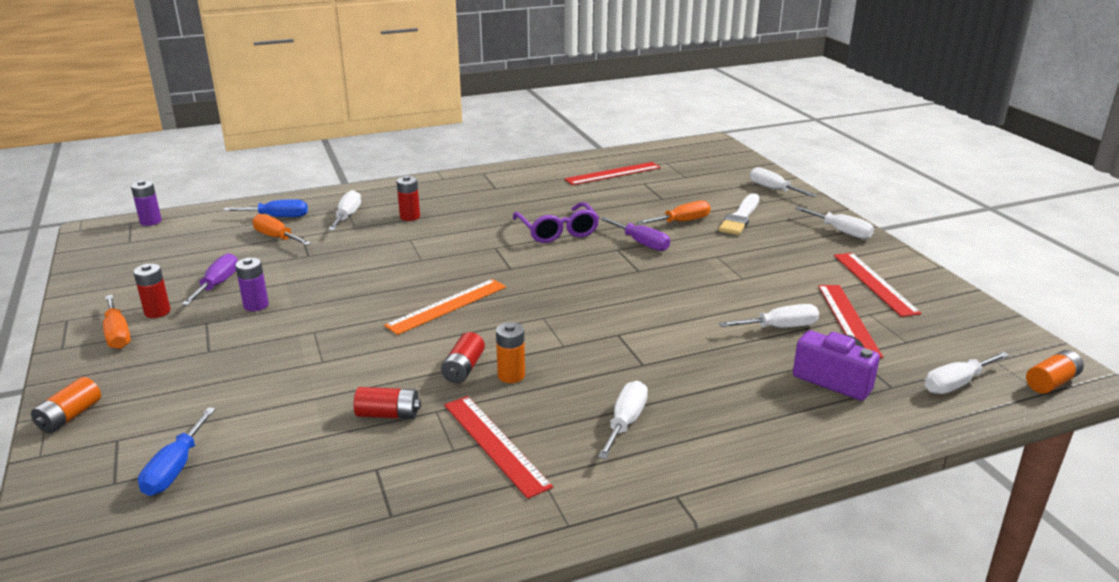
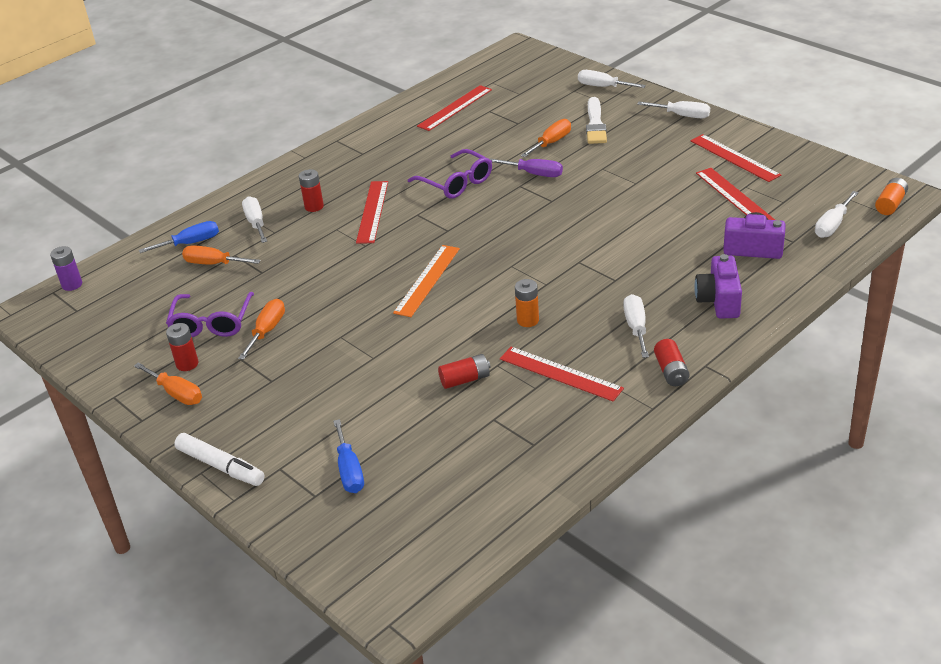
camera: 20 degrees left, 10 degrees up
(70, 416) = (221, 466): orange battery -> white marker
(217, 284) = (211, 323): purple screwdriver -> purple glasses
(256, 305) = (267, 331): purple battery -> orange screwdriver
(456, 234) = (372, 211): none -> red ruler
(463, 368) = (488, 327): red battery -> red battery (671, 371)
(749, 425) = (719, 301): none -> purple camera
(779, 327) = (690, 218): white screwdriver -> none

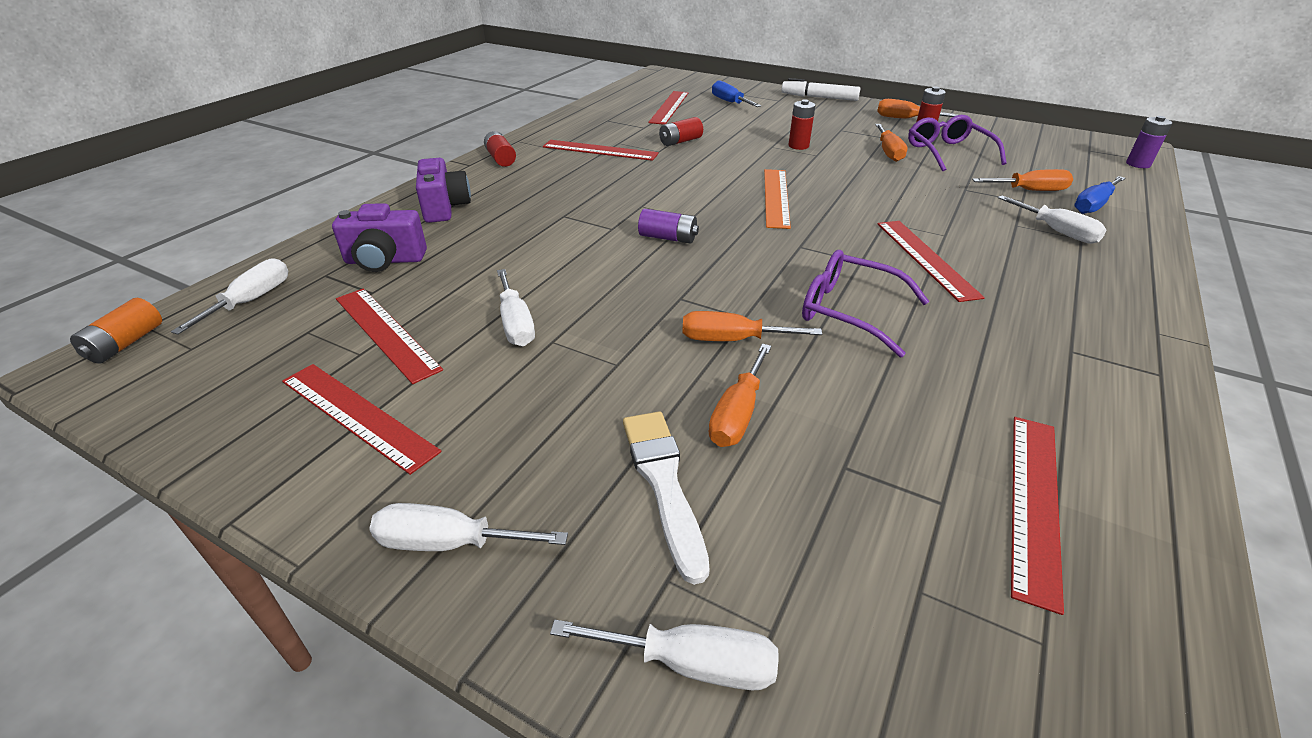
camera: 160 degrees right, 0 degrees up
(314, 206) = (1014, 257): red battery -> red battery (798, 146)
(438, 468) = (669, 107): none -> red ruler
(528, 320) = (646, 177): orange battery -> none
(534, 174) = (732, 340): purple screwdriver -> orange screwdriver
(539, 247) = (668, 238): none -> purple battery
(636, 327) = (535, 181): white screwdriver -> white screwdriver (516, 324)

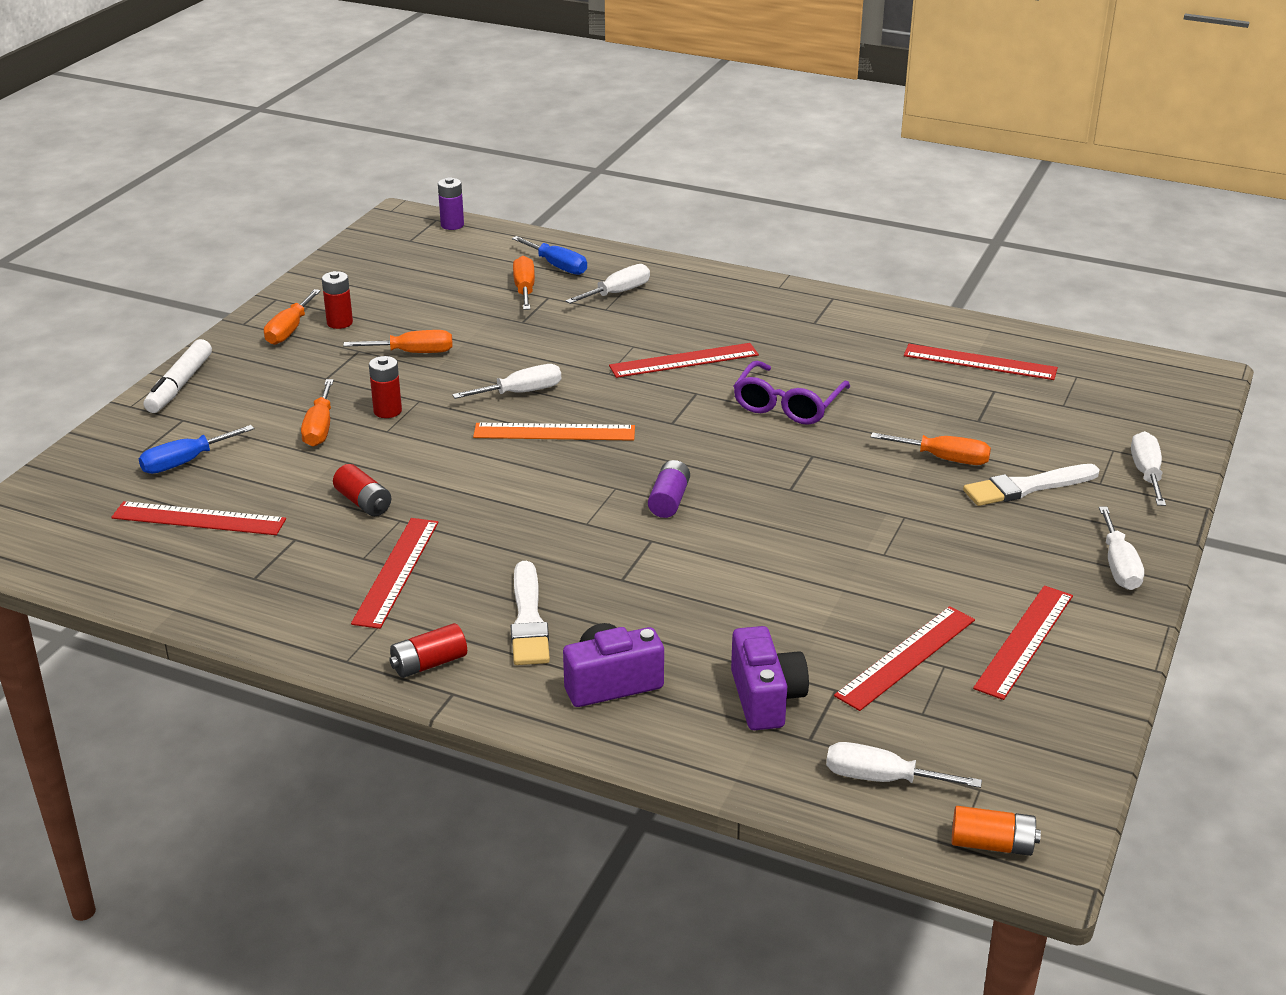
camera: 95 degrees left, 5 degrees down
(516, 324) = (864, 578): white screwdriver -> white screwdriver (521, 392)
(529, 184) = (528, 620): none -> white brush
(732, 340) = (850, 461): orange screwdriver -> orange screwdriver (320, 428)
(947, 152) = (414, 317): purple glasses -> none

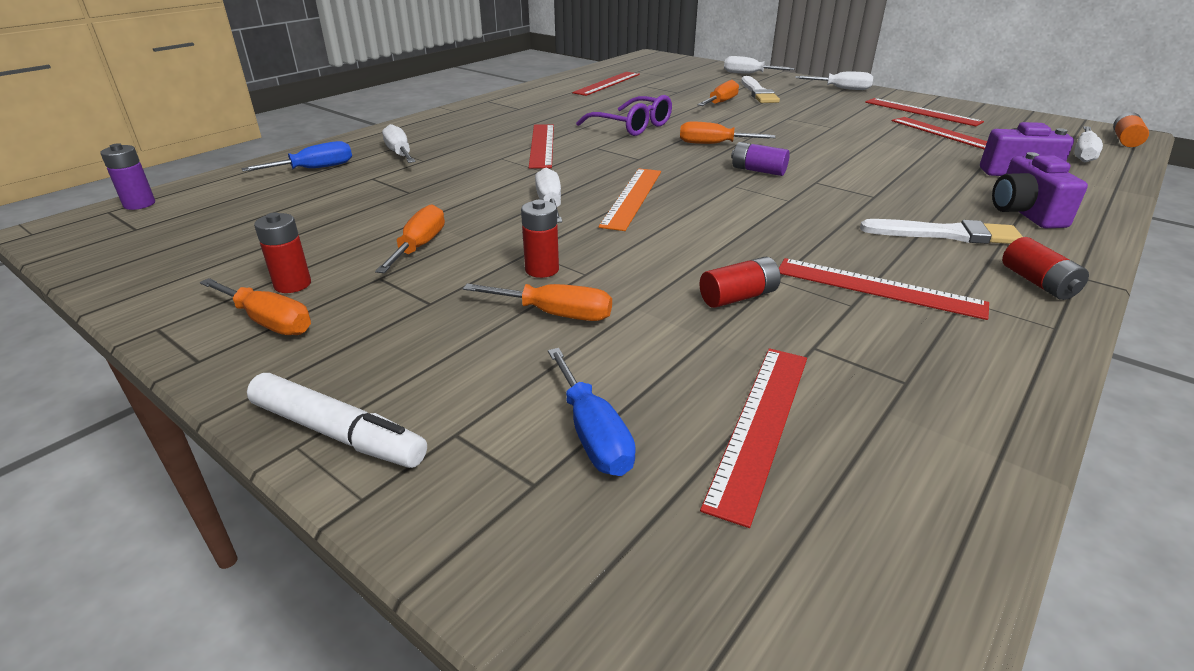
camera: 75 degrees left, 0 degrees up
(524, 289) = (343, 185): orange screwdriver -> orange screwdriver (713, 144)

